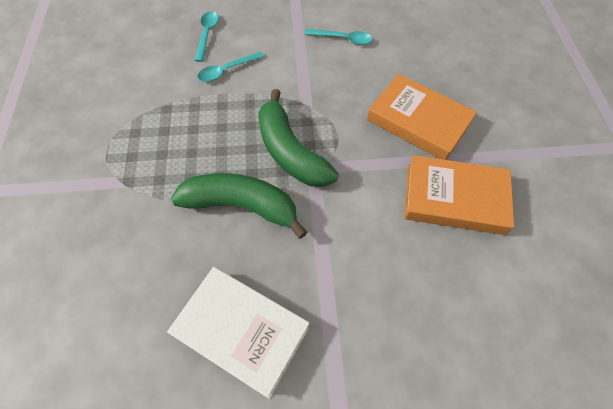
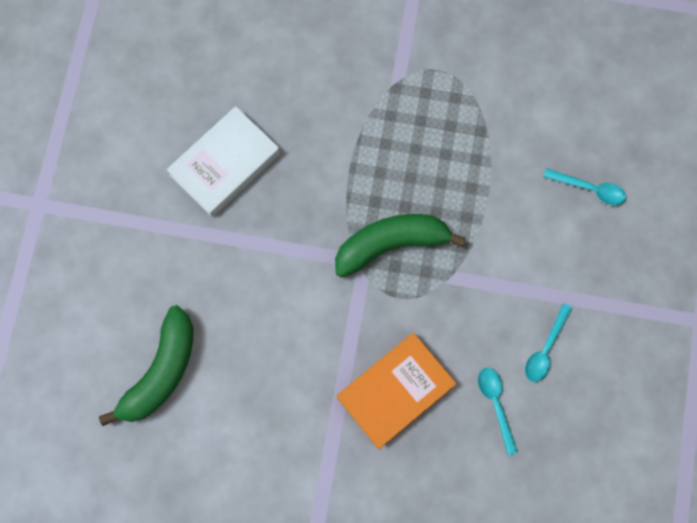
camera: 105 degrees right, 15 degrees up
(226, 70) = (522, 201): turquoise spoon -> turquoise spoon (496, 404)
(242, 206) = (340, 185): green banana -> green banana (161, 372)
(454, 199) = (292, 388): orange book -> none

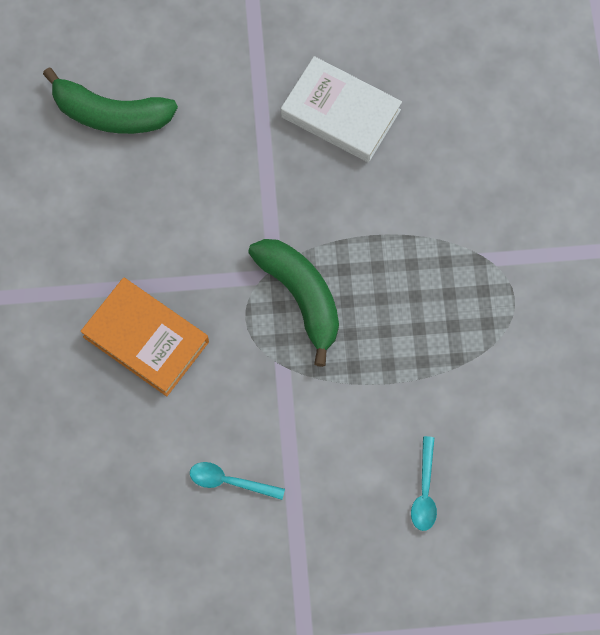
camera: 75 degrees right, 5 degrees down
(496, 404) = (157, 443): turquoise spoon -> none

